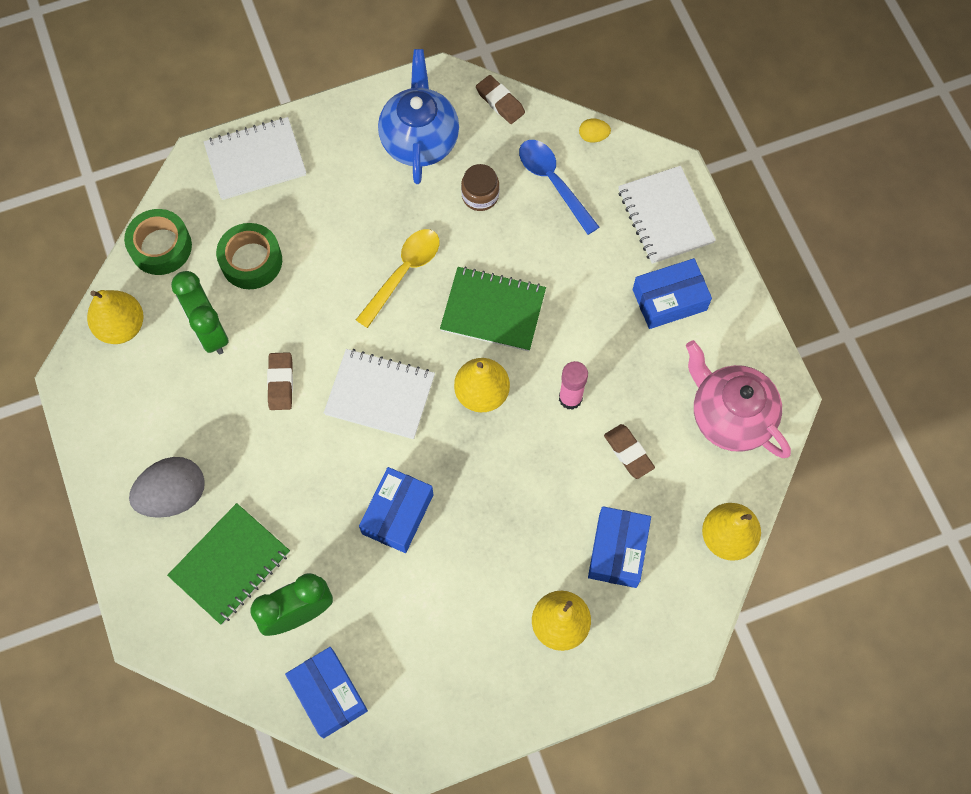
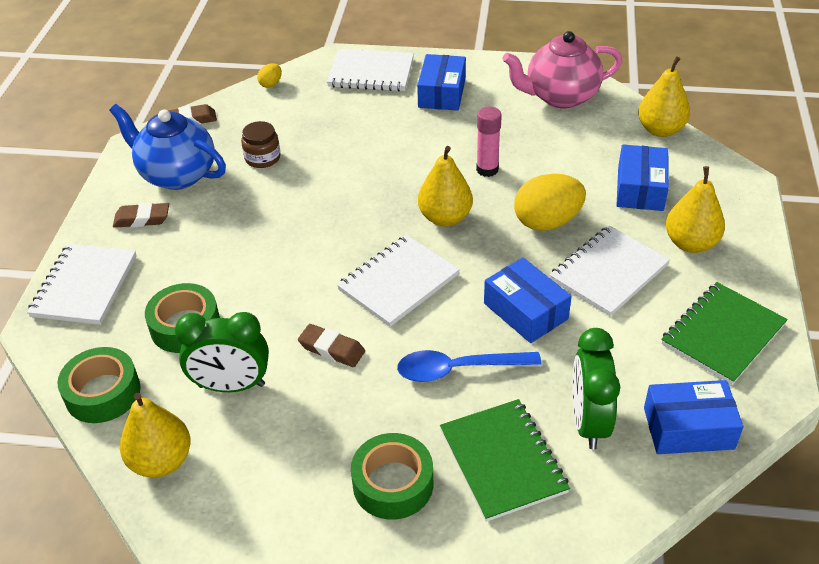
camera: 60 degrees left, 25 degrees down
(174, 495) = (393, 484): grey egg -> green tape
(403, 273) = (292, 226): yellow spoon -> none
(481, 565) = (608, 272): none -> white notebook
(493, 310) = (373, 185): green notebook -> green notebook (722, 334)
(523, 484) = (547, 222): none -> yellow egg
(553, 182) = (289, 116): blue spoon -> blue spoon (458, 369)
(617, 550) = (640, 189): blue box -> blue box turned 60 degrees clockwise
(628, 453) = (557, 155): brown eraser -> brown eraser (142, 219)

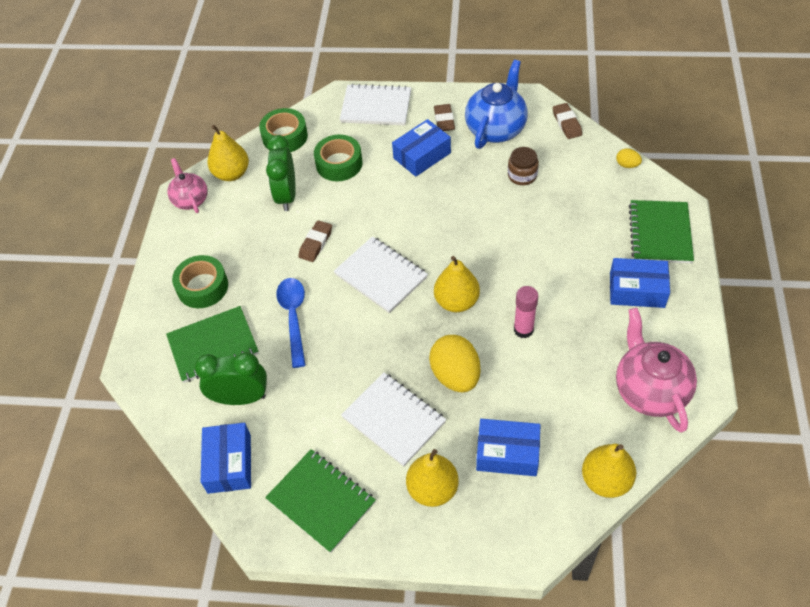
camera: 90 degrees right, 10 degrees up
(203, 518) = (190, 200): none -> pink teapot
(371, 73) = (660, 233): white notebook -> green notebook
(525, 311) = (350, 359): blue box -> blue box (422, 155)

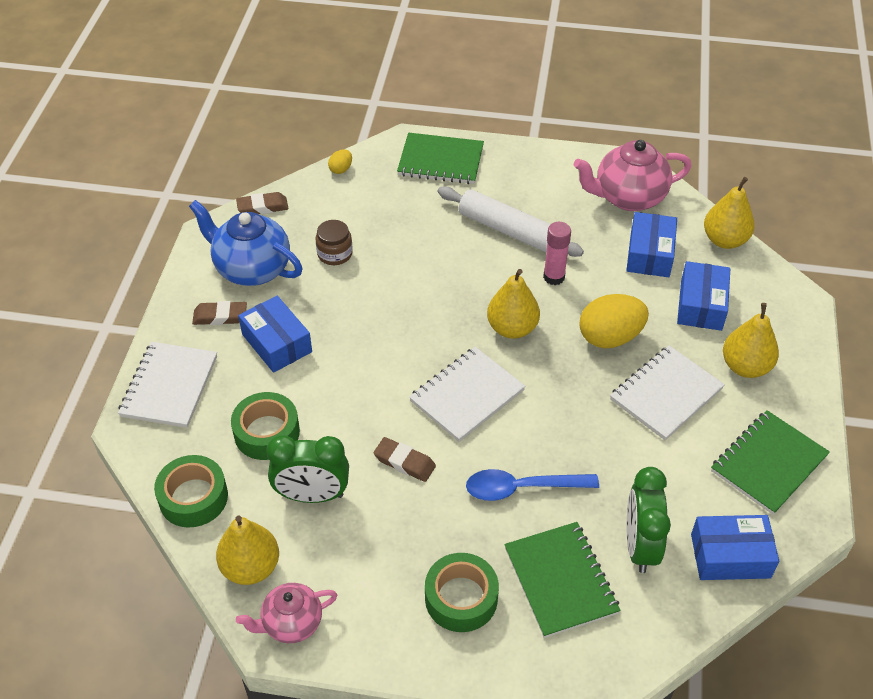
camera: 90 degrees left, 5 degrees down
(578, 291) = (508, 230): none -> white rolling pin
(637, 290) = (511, 188): blue box -> blue box (649, 254)

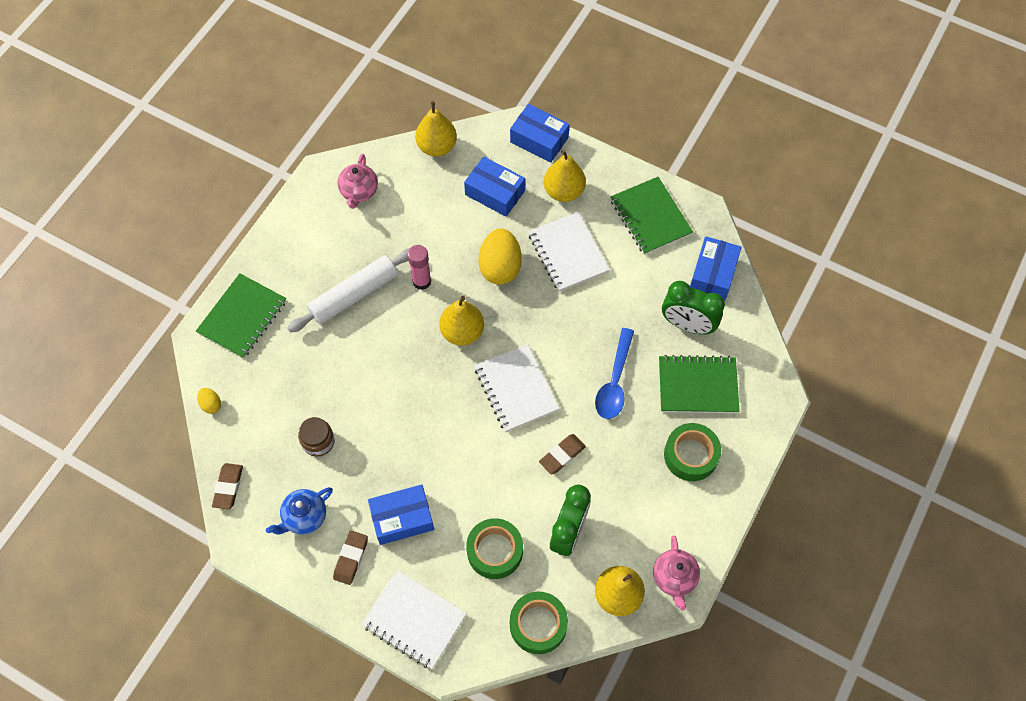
camera: 70 degrees left, 15 degrees up
(251, 269) = (304, 517): blue teapot -> blue teapot, size x0.61
(628, 197) = (359, 192): pink teapot -> pink teapot, size x0.61
(649, 254) = (428, 204): blue box -> blue box (539, 140)

